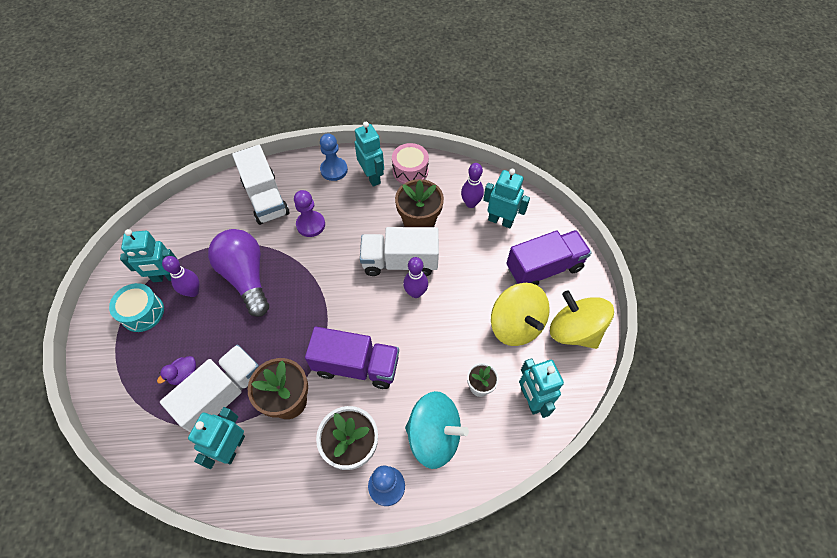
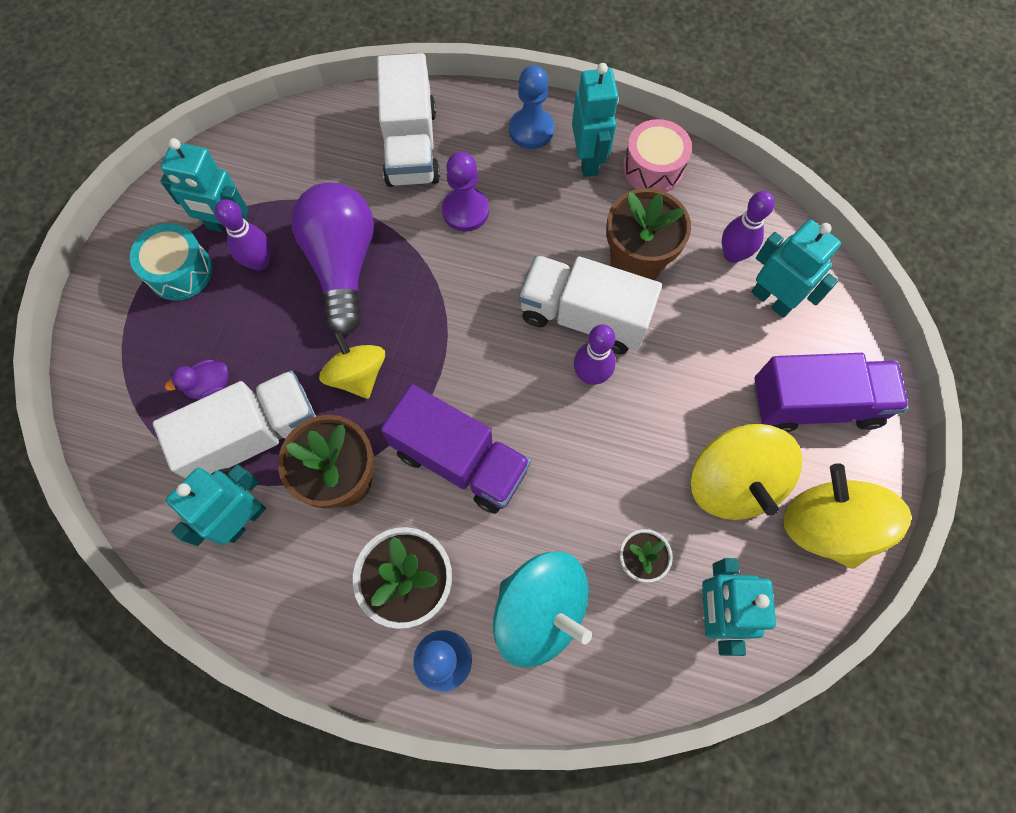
camera: 20 degrees right, 10 degrees up
(277, 337) = (358, 375): none -> yellow spinning top

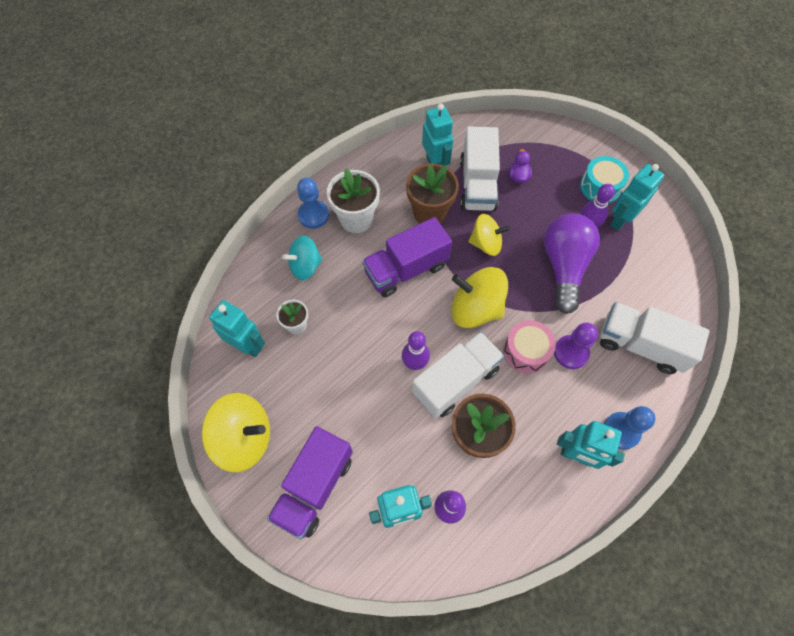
camera: 120 degrees right, 5 degrees down
(343, 264) = (564, 266): purple light bulb -> purple light bulb turned 105 degrees counterclockwise
(540, 611) = (305, 266): turquoise spinning top -> turquoise spinning top, size x0.66
(653, 168) = (548, 499): pink drum -> pink drum (526, 351)
(732, 482) = (302, 402): yellow spinning top -> yellow spinning top (475, 309)

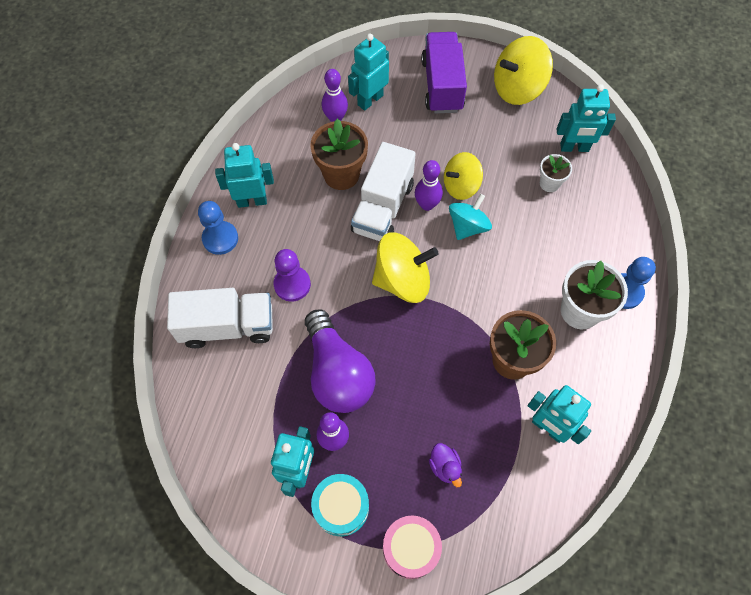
camera: 150 degrees right, 0 degrees up
(305, 266) = (587, 237): turquoise spinning top -> turquoise spinning top (468, 226)
(406, 269) = (493, 284): purple truck -> none
(477, 184) = (484, 427): white truck -> none
(486, 243) = (432, 355): yellow spinning top -> yellow spinning top (461, 186)
(526, 351) = (334, 264): pink drum -> pink drum (410, 548)

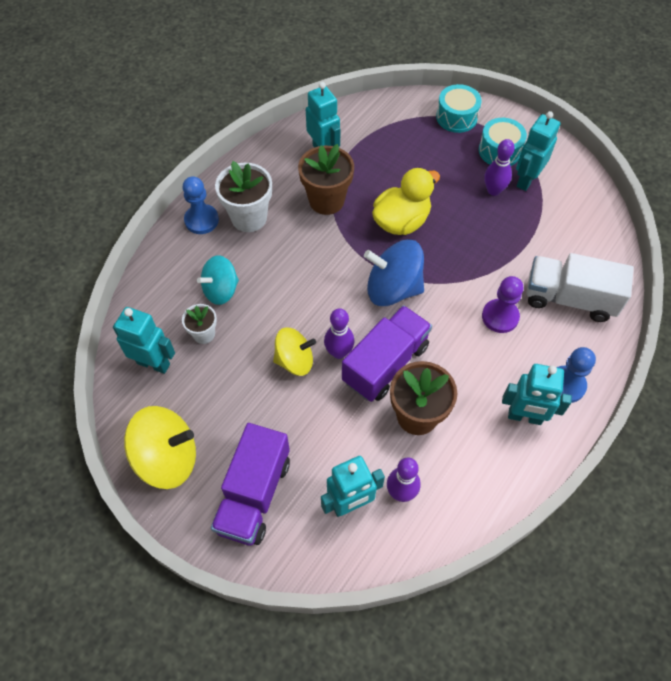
camera: 160 degrees left, 5 degrees down
(337, 373) = (477, 233): purple light bulb -> none
(383, 207) = (385, 364): white truck -> purple truck
(402, 280) = (393, 289): yellow spinning top -> blue spinning top
(410, 548) = (456, 117): pink drum -> turquoise drum
(422, 360) = (401, 221): none -> yellow duck
(445, 467) = (413, 152): purple duck -> none
(468, 226) = (308, 318): turquoise spinning top -> turquoise spinning top (221, 290)

